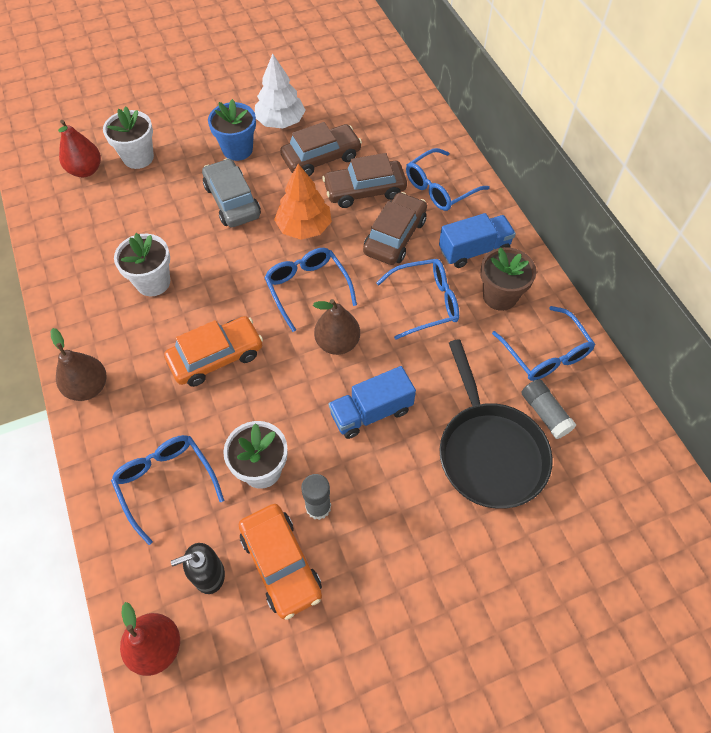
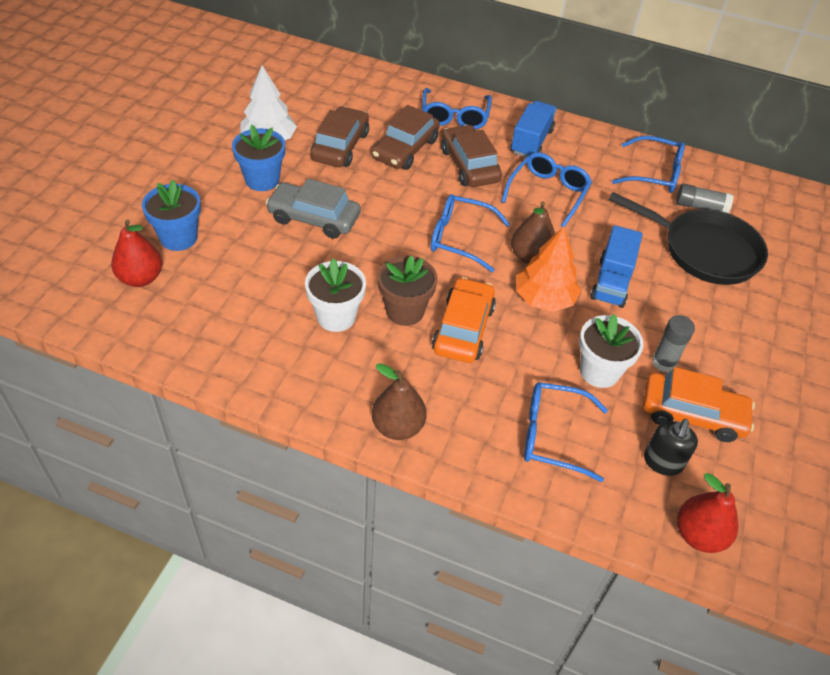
camera: 50 degrees left, 10 degrees down
(138, 157) = (179, 238): white flower pot -> blue flower pot
(304, 227) = (397, 200): orange tree -> orange tree (544, 298)
(500, 296) = (585, 158): brown flower pot -> brown flower pot (405, 311)

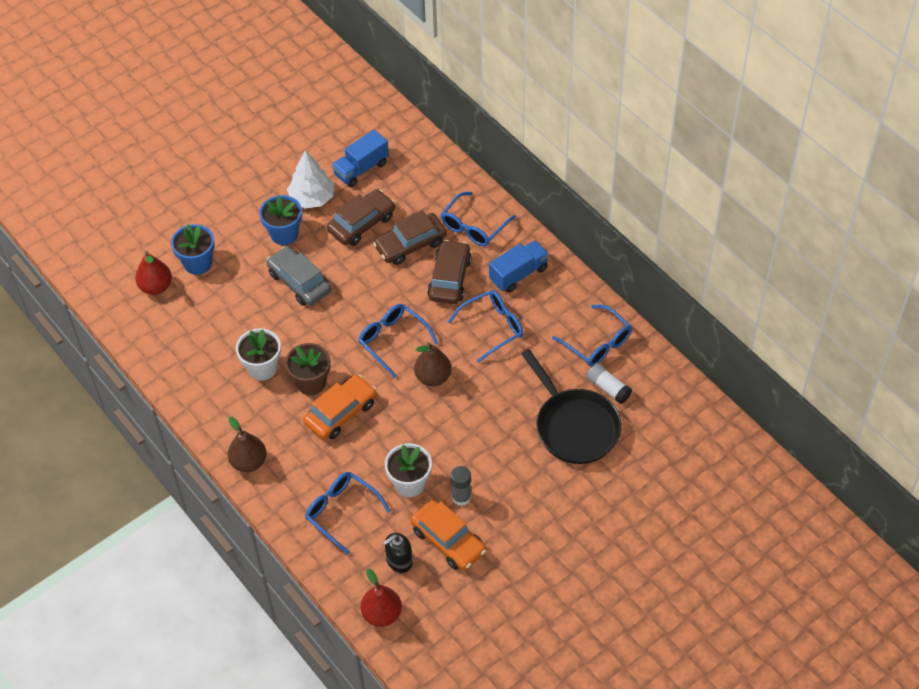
camera: 35 degrees right, 5 degrees up
(544, 298) = (416, 414): orange tree -> none
(611, 282) = (477, 422): blue truck -> blue truck (361, 169)
(700, 207) = (608, 388): grey glue stick -> white glue stick

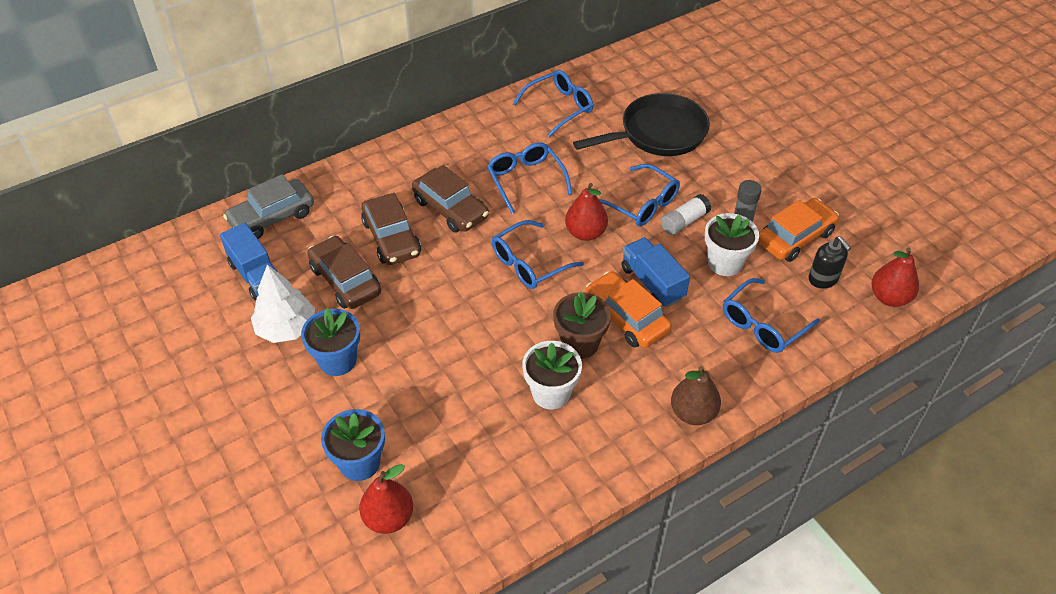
camera: 85 degrees left, 5 degrees down
(299, 282) = (422, 348): grey car -> grey car (272, 217)
(433, 377) = (585, 233): brown pear -> red pear
(449, 278) = (450, 208): brown car -> brown car turned 150 degrees counterclockwise
(474, 227) = (381, 182): blue glasses -> blue glasses (642, 204)
(518, 274) = (458, 154): blue truck -> blue truck (652, 283)
(608, 388) = (614, 106): white glue stick -> white glue stick (684, 222)

